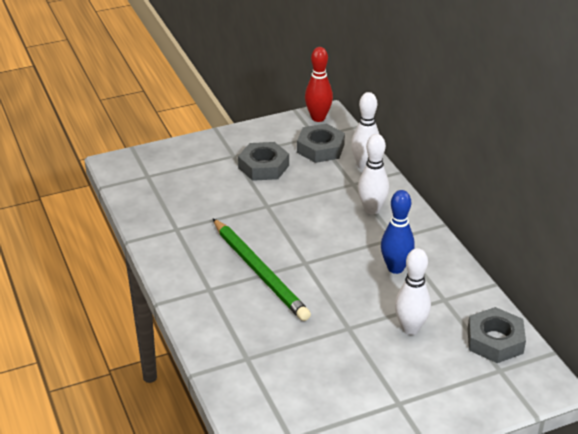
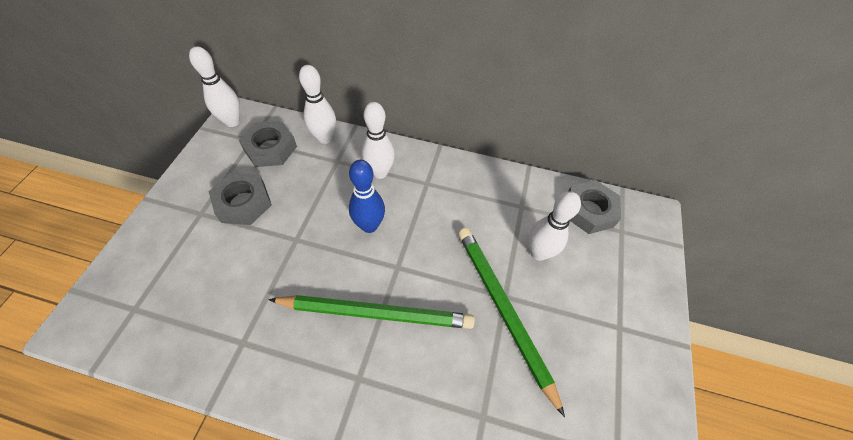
camera: 55 degrees left, 20 degrees up
(318, 118) = (232, 121): red bowling pin -> white bowling pin
(335, 332) = (503, 310): none -> green pencil
(395, 268) = (461, 209): blue bowling pin -> blue bowling pin (369, 225)

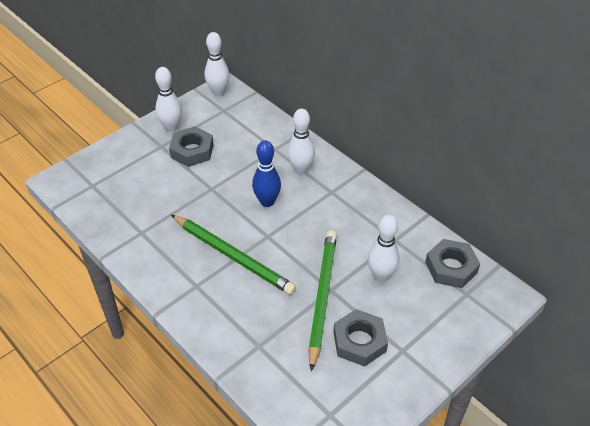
camera: 35 degrees right, 10 degrees down
(270, 148) = (233, 121): grey nut -> grey nut (359, 341)
(325, 138) = (277, 129): white bowling pin -> white bowling pin (171, 127)

